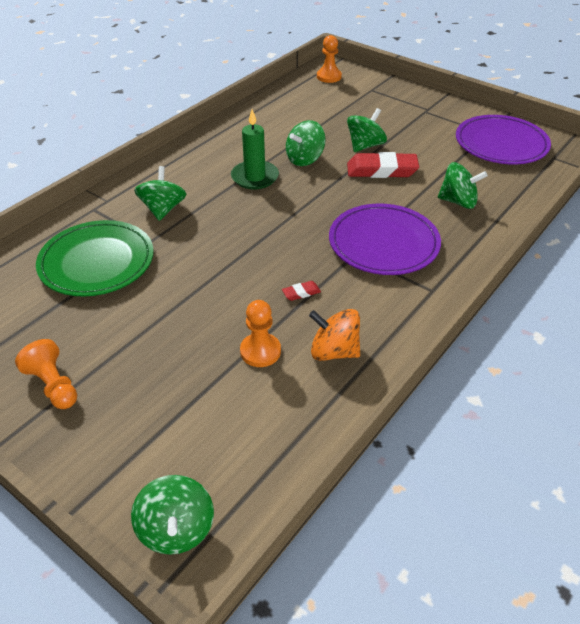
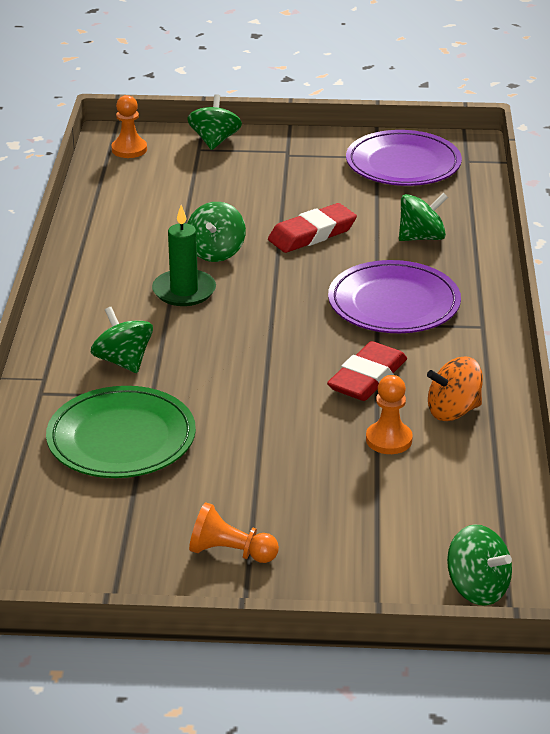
camera: 35 degrees left, 10 degrees down
(301, 293) = (367, 377): red eraser -> red eraser, size x2.26
(365, 146) = (265, 215): green spinning top -> green spinning top (214, 141)

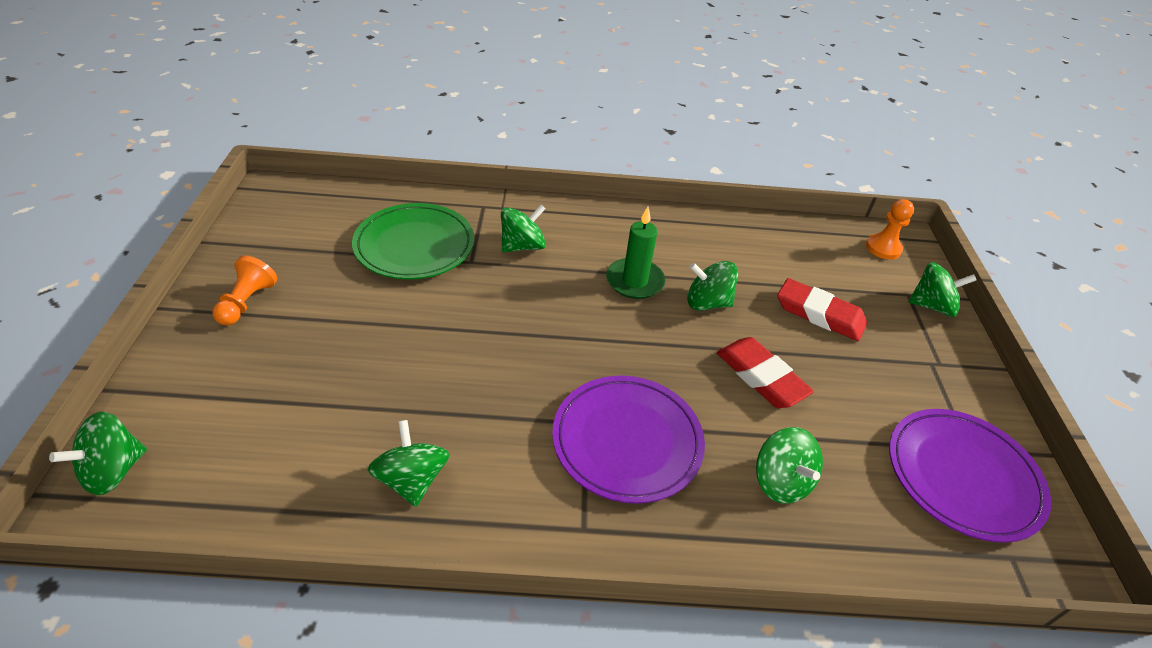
camera: 85 degrees right, 10 degrees up
(367, 377) = (483, 407): red eraser -> red eraser (819, 314)
(389, 440) = (373, 417): orange pawn -> none
(453, 411) = (412, 479): orange spinning top -> green spinning top

